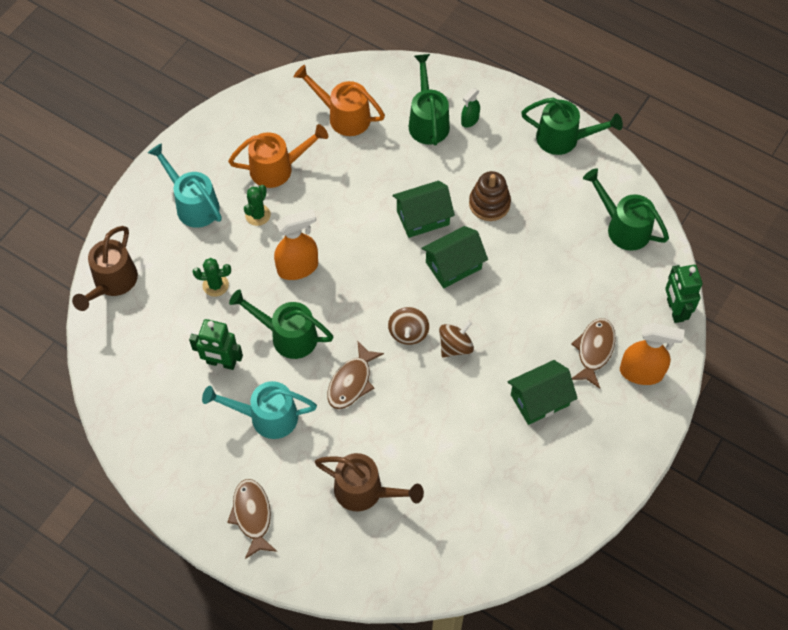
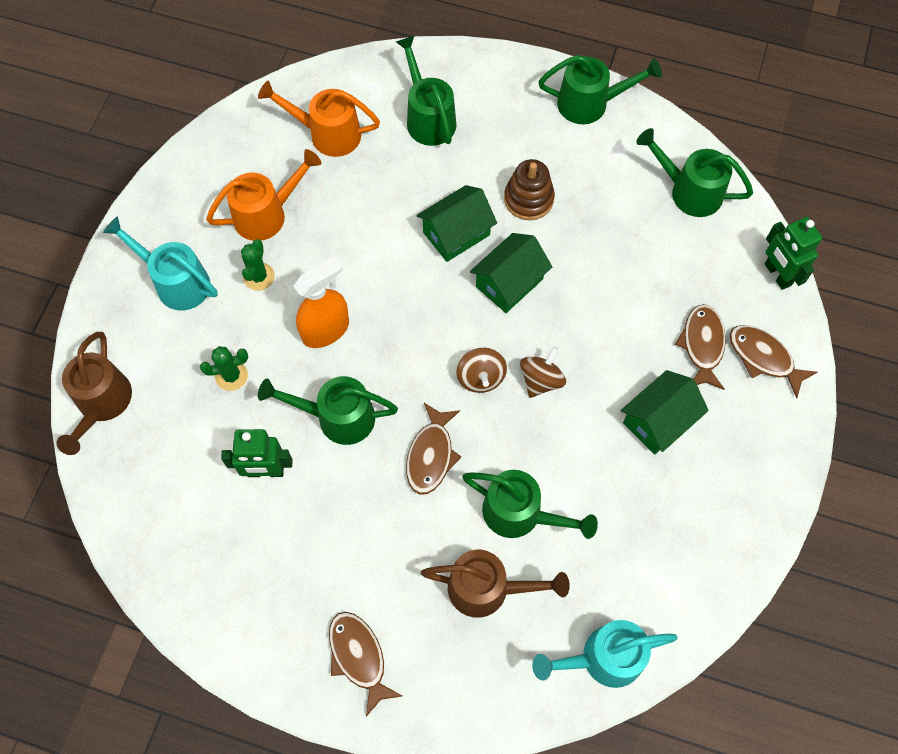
camera: 15 degrees left, 5 degrees up
(266, 417) = (340, 525): turquoise watering can -> turquoise watering can (602, 658)
(408, 443) = (521, 514): none -> green watering can
(469, 120) = (476, 106): green spray bottle -> none
(641, 372) = (763, 358): orange spray bottle -> brown fish

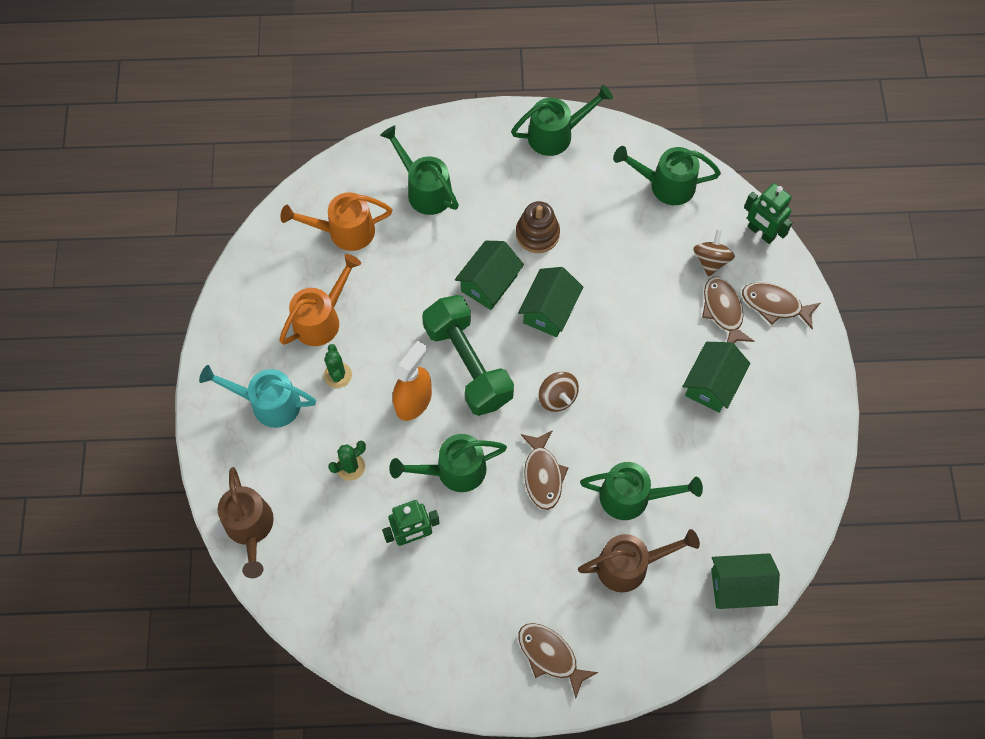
camera: 20 degrees left, 0 degrees up
(399, 311) = (468, 364): none -> green dumbbell
(541, 380) = (606, 383): brown spinning top -> brown spinning top (711, 260)
(602, 658) = (739, 587): turquoise watering can -> green house

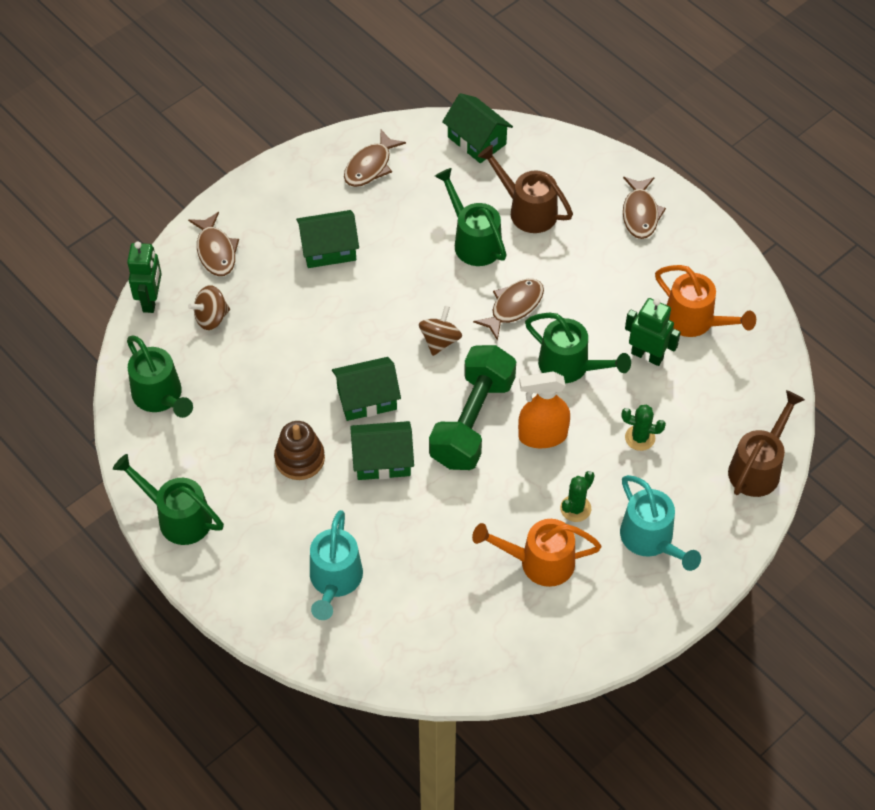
camera: 130 degrees left, 10 degrees down
(344, 231) = (439, 614): orange watering can -> orange watering can (696, 322)
(424, 189) = (334, 581): green watering can -> turquoise watering can
(723, 311) = (253, 281): brown fish -> brown fish (370, 166)

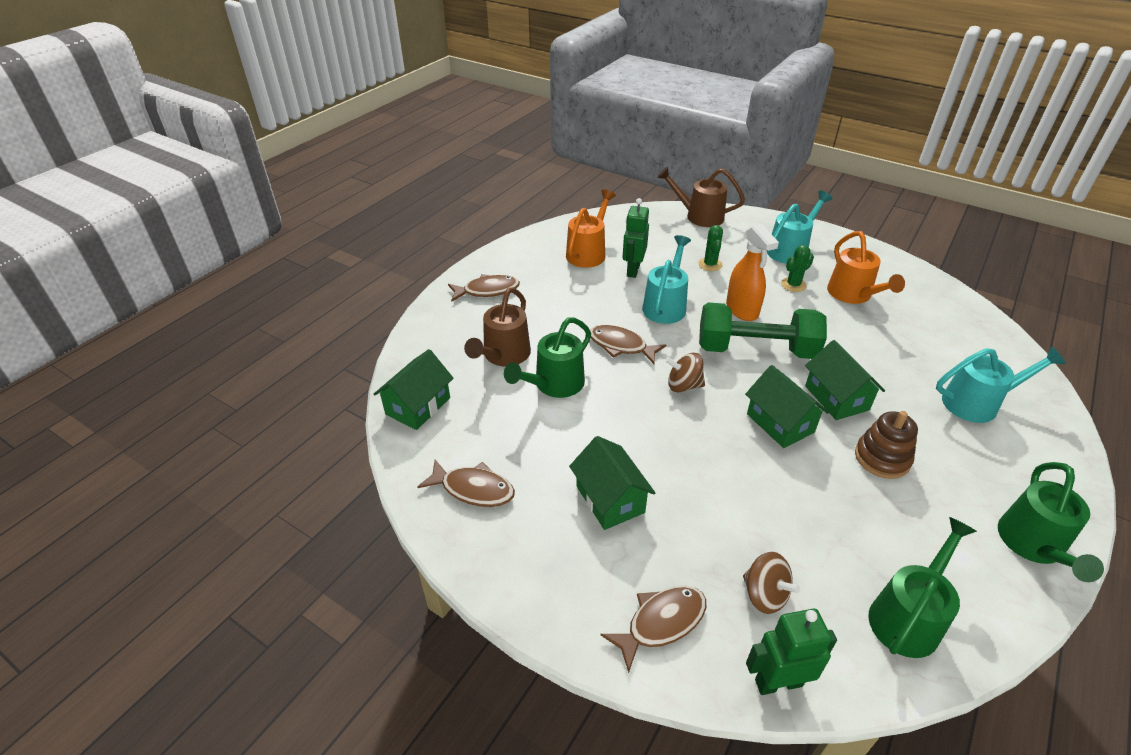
camera: 105 degrees left, 15 degrees down
(571, 367) = (666, 305): green watering can -> turquoise watering can
(575, 508) = (793, 285): green cactus -> green cactus turned 60 degrees counterclockwise

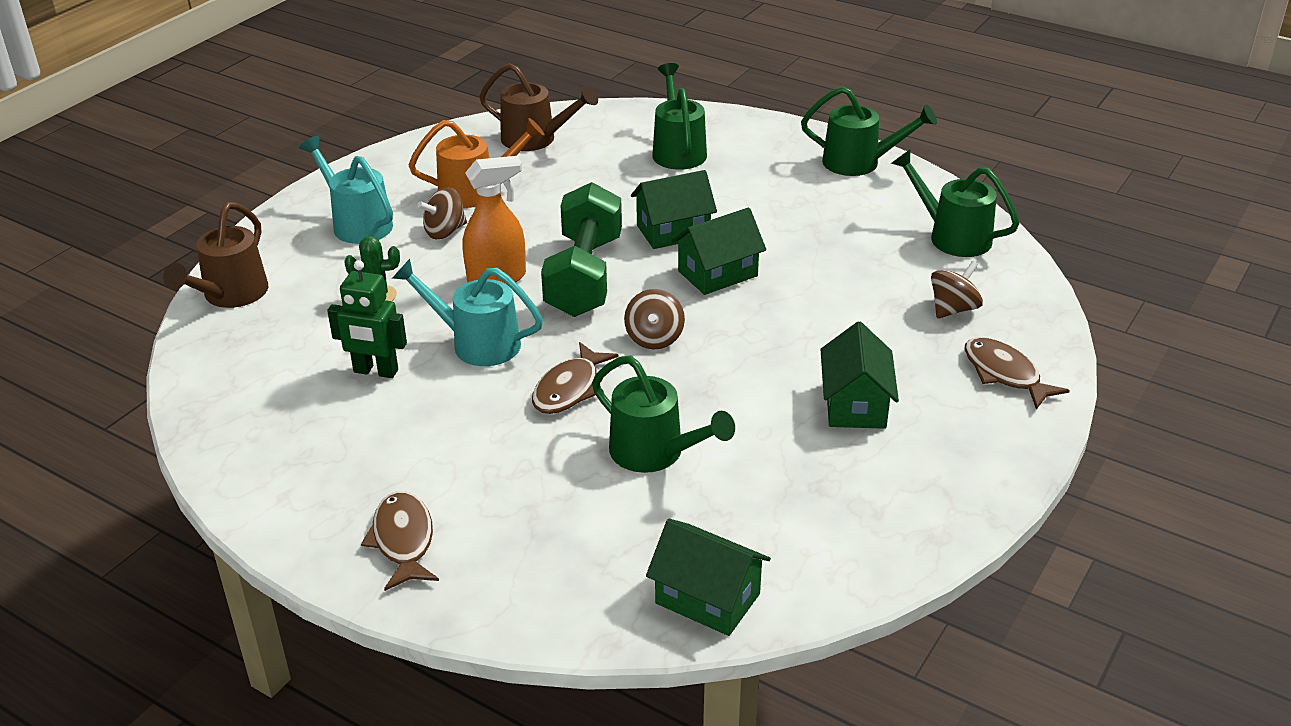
camera: 90 degrees left, 5 degrees down
(473, 489) = (861, 522): brown fish -> none
(503, 356) = (588, 510): brown watering can -> brown watering can (536, 139)
(588, 252) = (309, 419): orange watering can -> none
(610, 499) = (855, 404): green house -> green house turned 60 degrees counterclockwise
(778, 682) = (1041, 312): green robot -> none
(793, 285) = (445, 231): green cactus -> brown spinning top
(882, 458) = (764, 218): brown stacking toy -> none
(978, 403) = (678, 150): turquoise watering can -> green watering can

